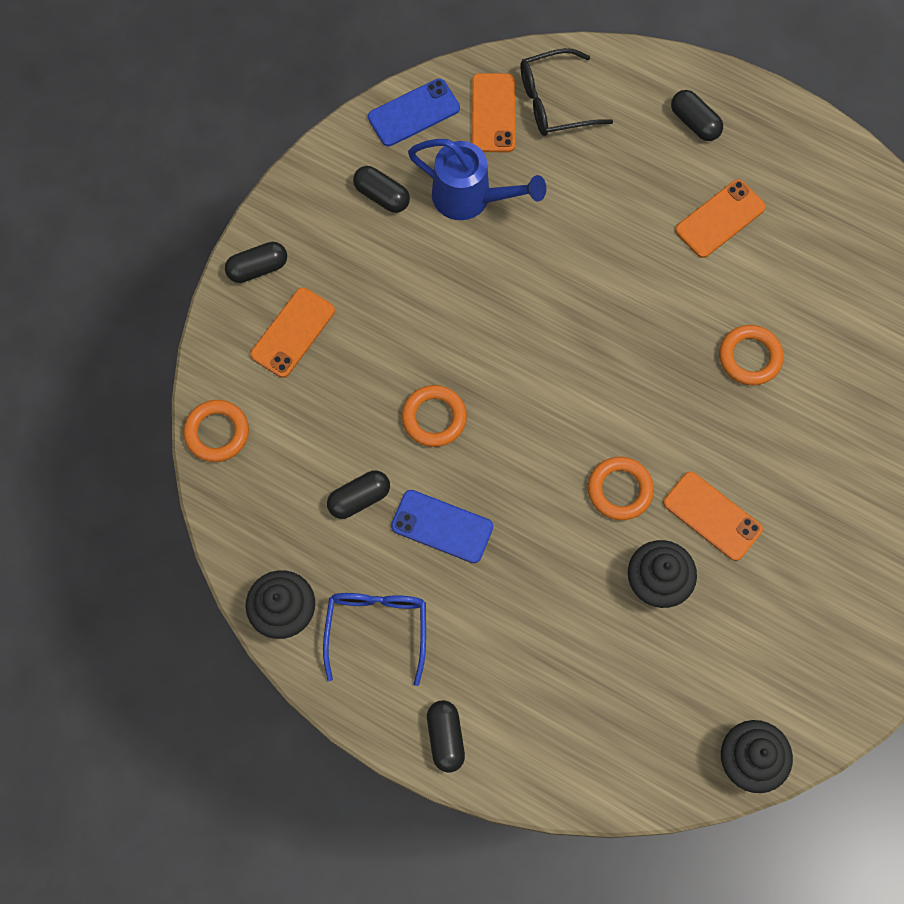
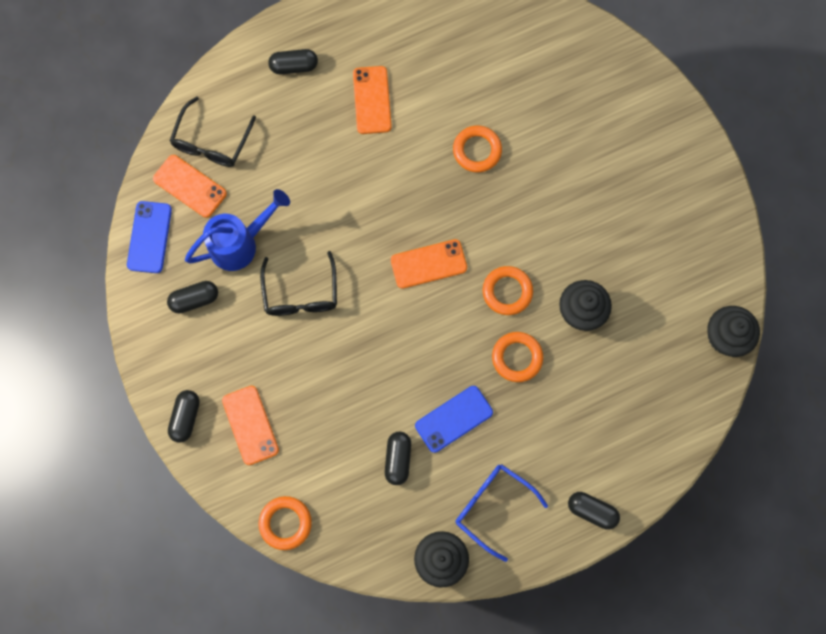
camera: 55 degrees left, 5 degrees up
(434, 418) = (377, 373): orange ring -> orange ring (517, 357)
(462, 289) = (301, 293): none -> black glasses
(712, 516) = (562, 248): orange phone -> orange phone (428, 264)

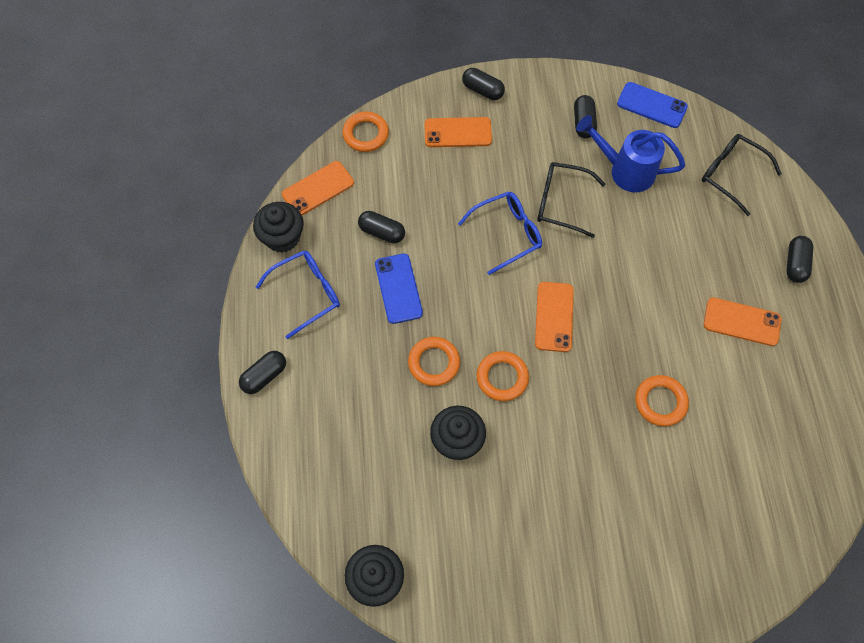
camera: 110 degrees right, 10 degrees down
(189, 186) = (691, 146): orange phone -> orange phone (318, 188)
(241, 243) = (624, 170): blue watering can -> blue watering can turned 120 degrees clockwise
(355, 335) = (507, 234): none -> blue glasses

